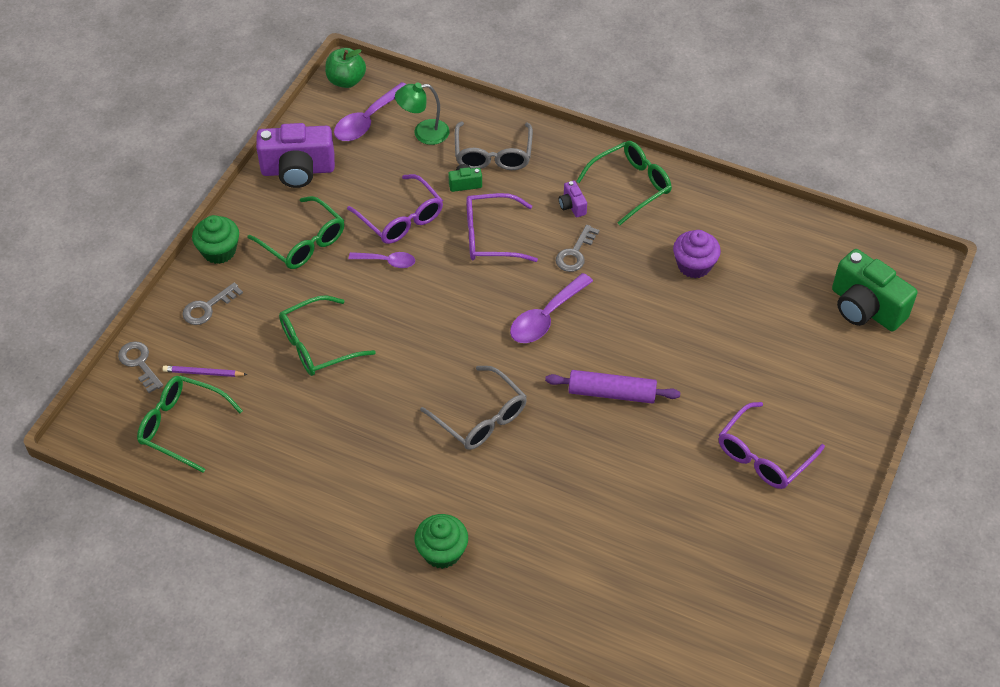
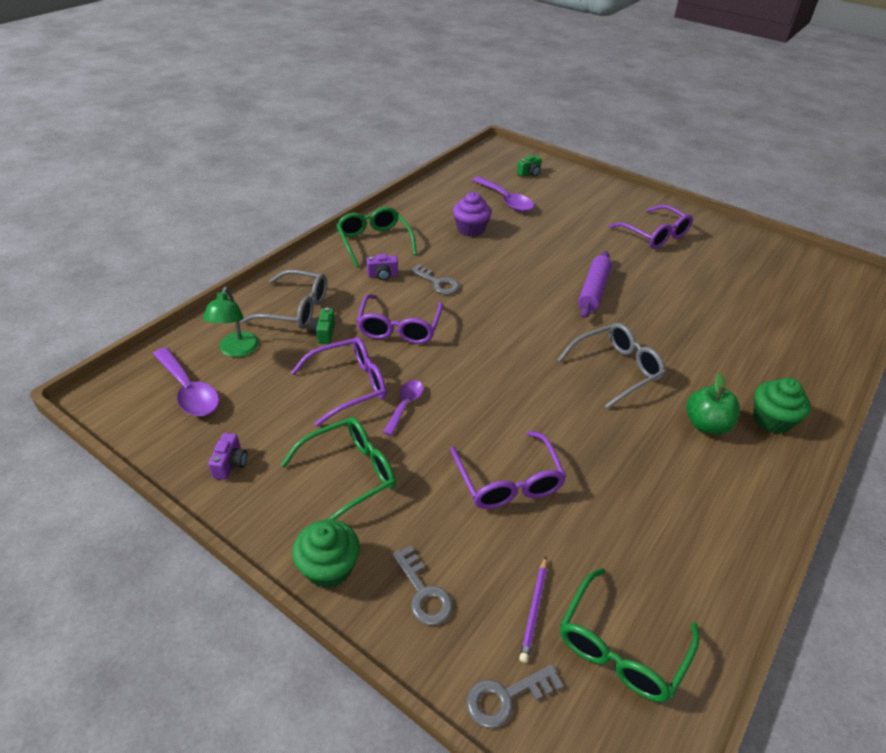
camera: 80 degrees left, 10 degrees down
(298, 170) = (230, 464): purple camera -> purple camera, size x0.44
(317, 345) = (508, 481): green glasses -> purple glasses
(346, 81) = (112, 399): green apple -> green apple (706, 424)
(546, 317) = (505, 311): purple spoon -> purple spoon (505, 200)
(865, 308) = (529, 173): green camera -> green camera, size x0.44

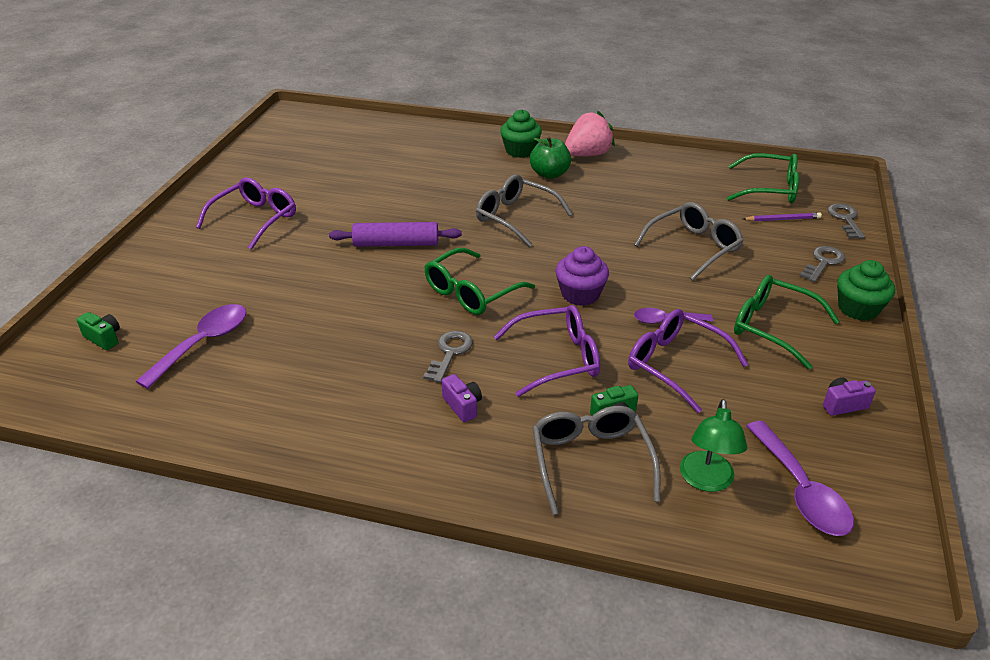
camera: 110 degrees left, 5 degrees down
(189, 390) = (800, 490): purple spoon -> purple spoon turned 135 degrees clockwise
(237, 350) = (706, 481): green lamp -> green lamp turned 120 degrees clockwise
(374, 242) = (384, 443): green glasses -> green glasses (471, 292)
(470, 229) = (303, 357): purple cupcake -> purple cupcake (580, 294)
(506, 697) = (845, 219): grey key -> grey key turned 135 degrees counterclockwise
(508, 481) = (693, 247): purple glasses -> grey glasses
(755, 478) = (587, 155): none -> pink strawberry

